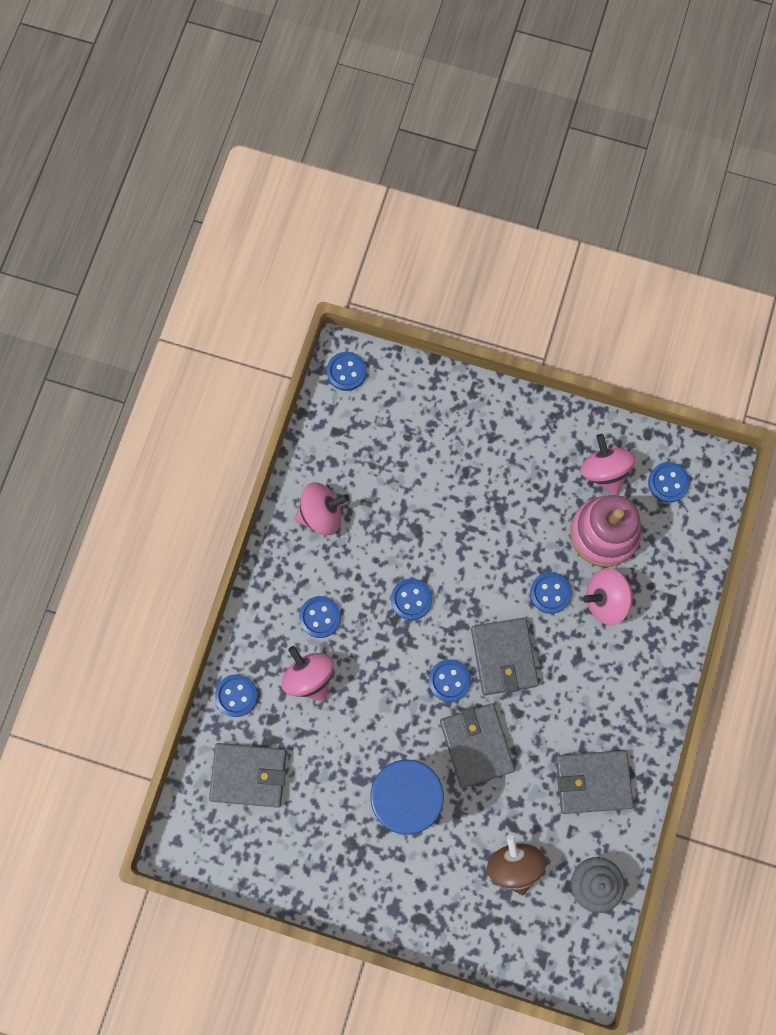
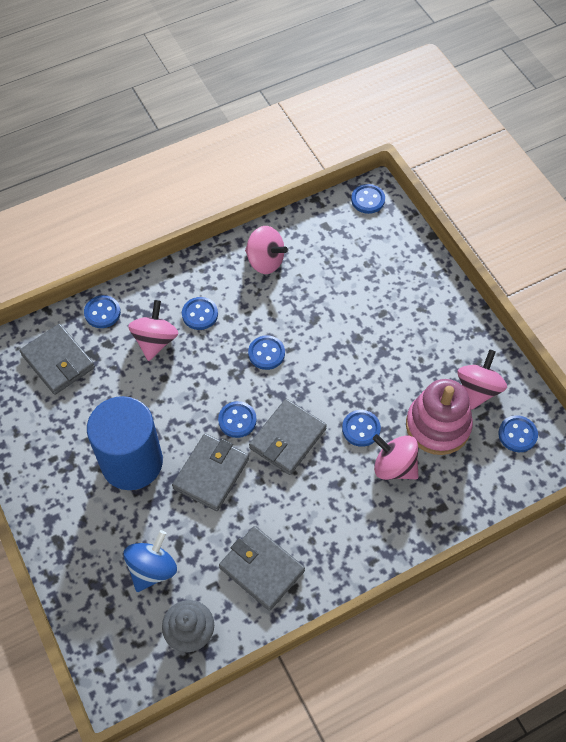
camera: 45 degrees right, 15 degrees down
(514, 865) = (152, 569): brown spinning top -> blue spinning top

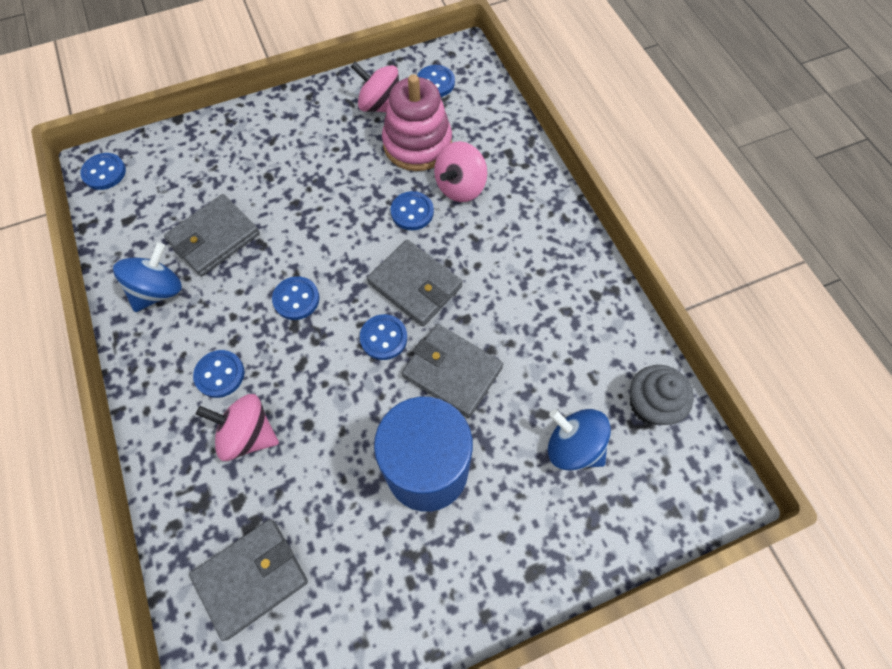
camera: 85 degrees left, 5 degrees up
(102, 312) = (183, 509): blue button -> none
(262, 569) = (573, 324): grey wallet -> grey wallet (214, 238)
(265, 261) = (159, 291): pink spinning top -> blue spinning top

